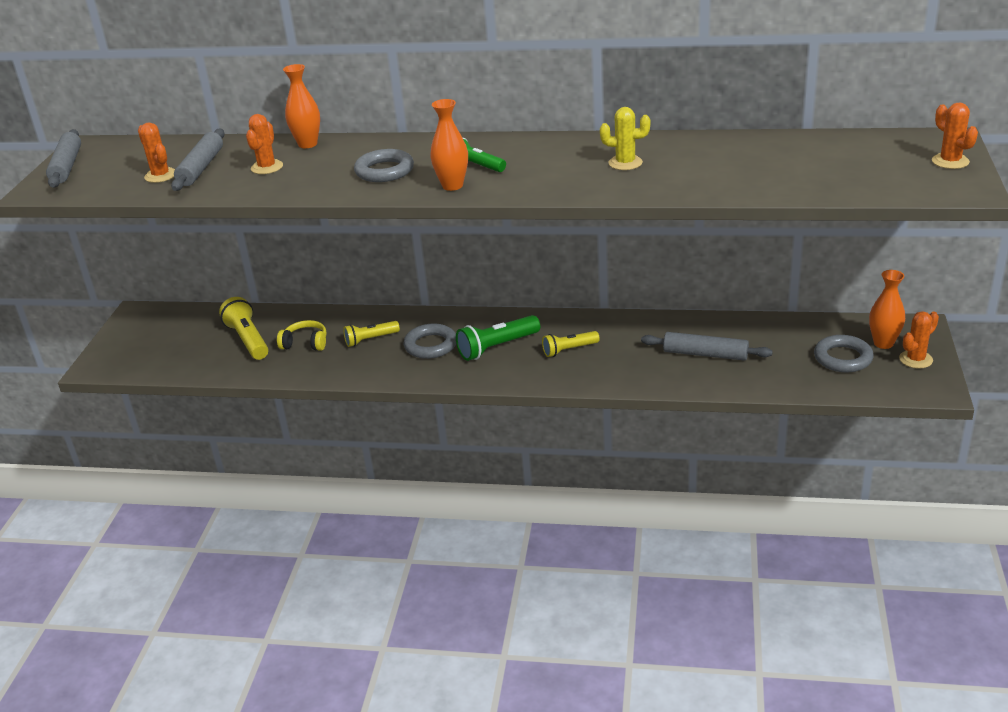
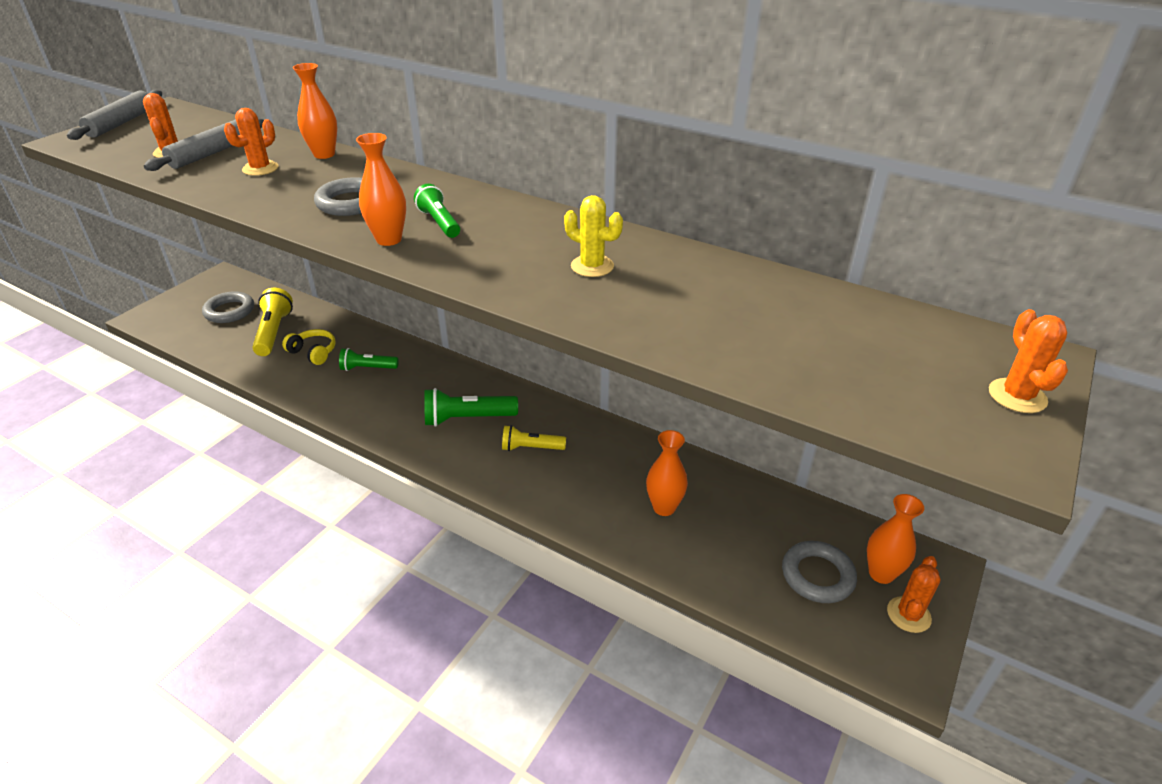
camera: 20 degrees right, 5 degrees up
(370, 339) = (368, 368): yellow flashlight -> green flashlight
(430, 345) = (412, 394): grey ring -> grey ring (229, 311)
(705, 354) = (664, 507): grey rolling pin -> orange vase
(916, 359) = (908, 615): orange cactus -> orange cactus turned 45 degrees counterclockwise

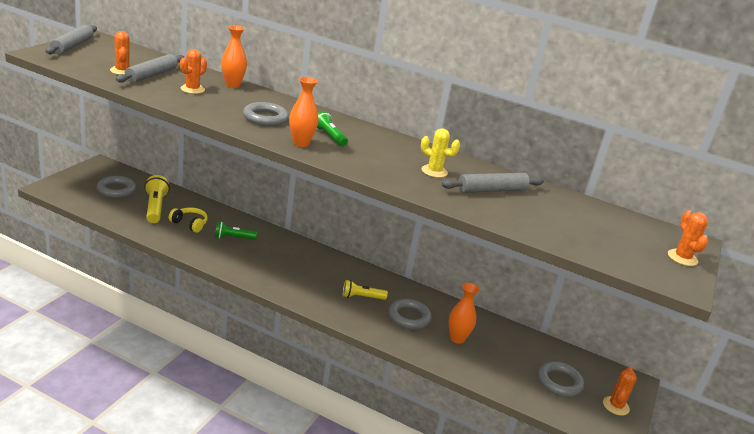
camera: 10 degrees left, 10 degrees down
(467, 418) = (313, 276): green flashlight -> none
(595, 476) = (409, 317): none -> grey ring
(682, 291) = (492, 190): none -> grey rolling pin
(881, 573) = (597, 383): orange vase -> none

